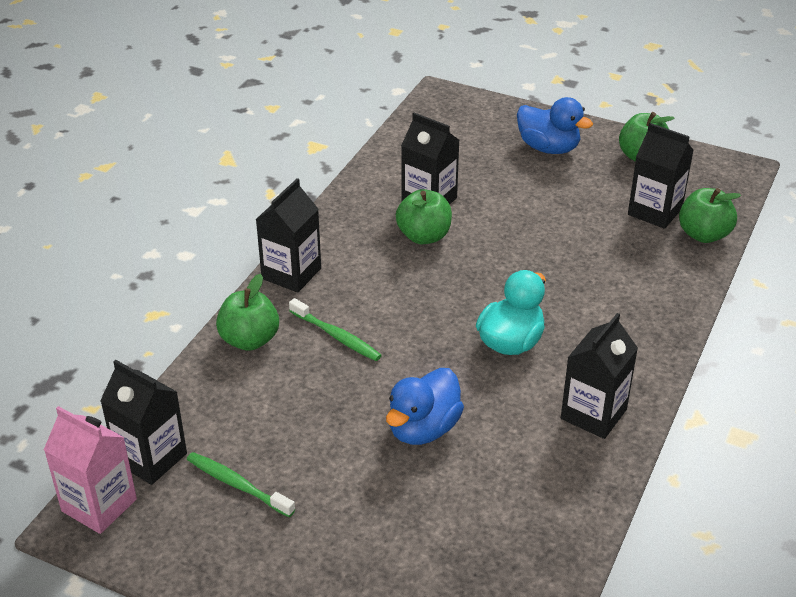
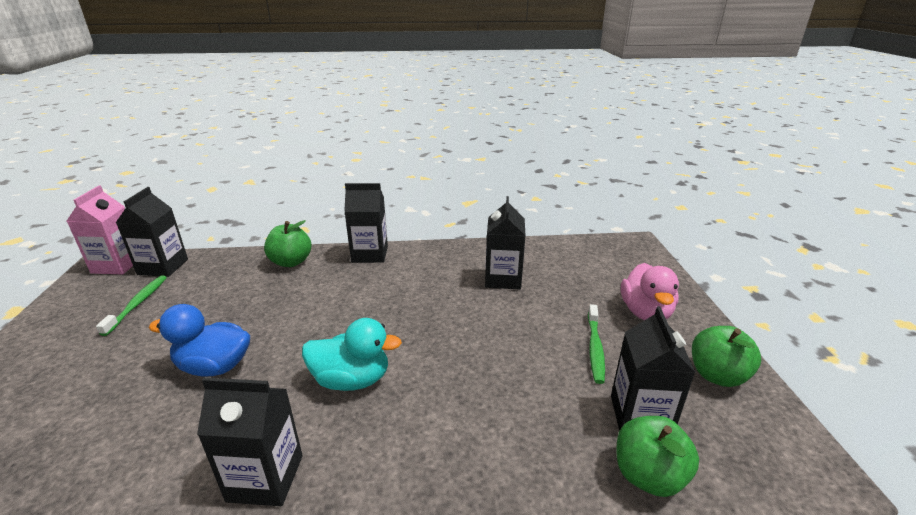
camera: 60 degrees right, 10 degrees down
(336, 336) = (312, 291): green toothbrush -> green toothbrush (595, 348)
(424, 236) = (457, 290): green apple -> none
(548, 148) = (645, 312): blue duck -> pink duck

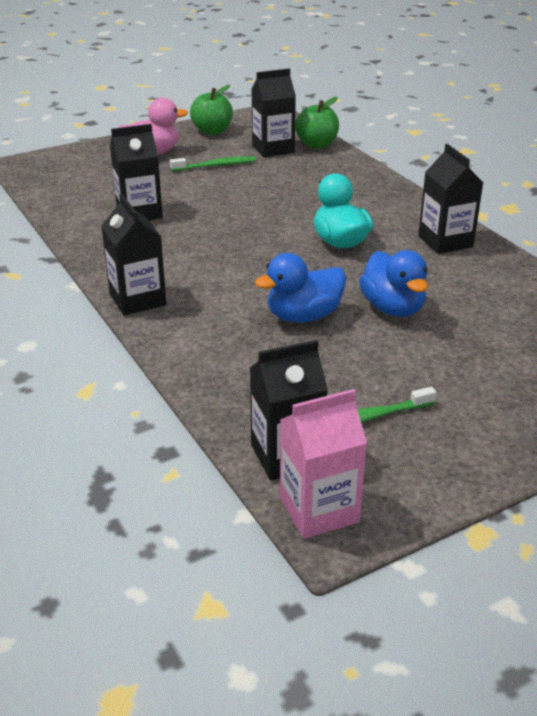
camera: 115 degrees left, 5 degrees up
(267, 314) = (303, 316): none -> blue duck
(291, 262) = (194, 349): green apple -> none

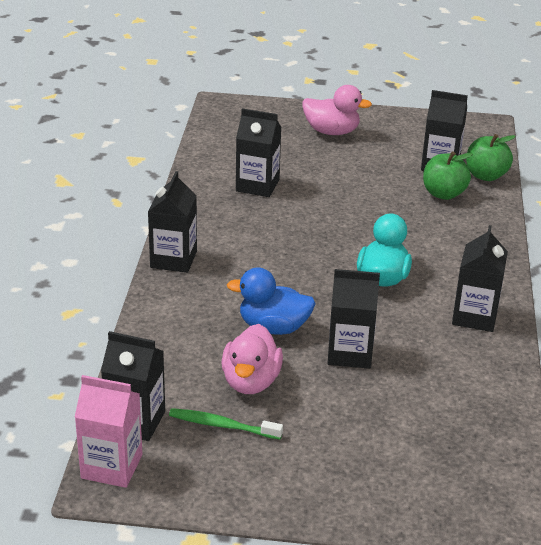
camera: 35 degrees right, 0 degrees up
(212, 131) = (408, 127): green apple -> green apple (443, 194)
(216, 166) = (370, 164): green toothbrush -> none
(344, 369) = (251, 381): none -> pink duck
(393, 308) = (350, 353): blue duck -> black carton

